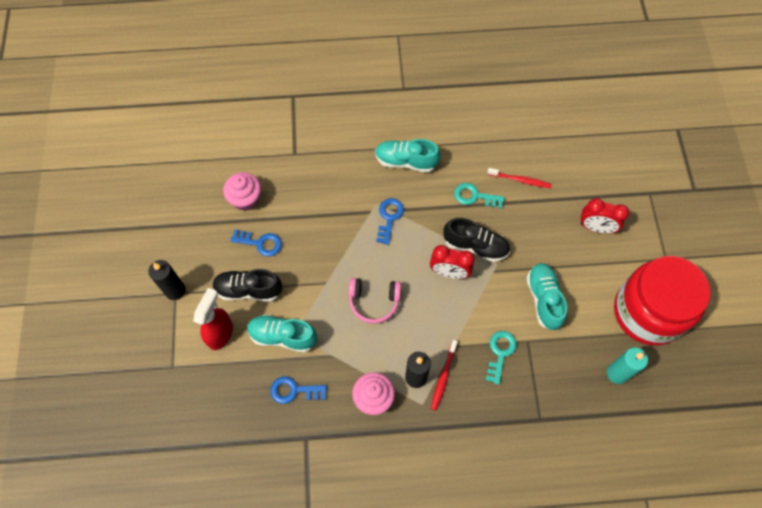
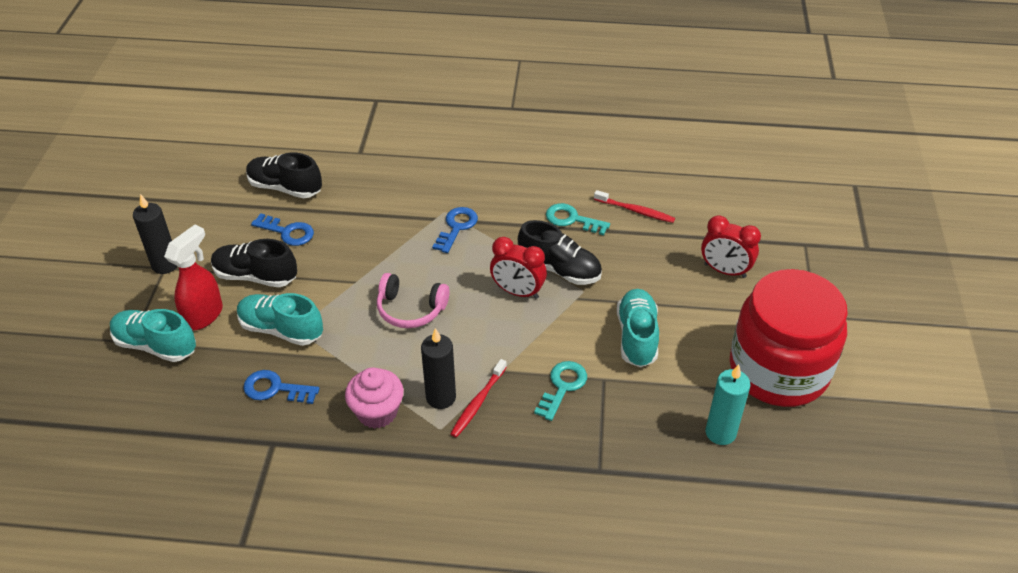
camera: 10 degrees right, 20 degrees down
(245, 199) = (285, 188): pink cupcake -> black shoe
(406, 161) = (494, 175): turquoise shoe -> turquoise shoe (155, 345)

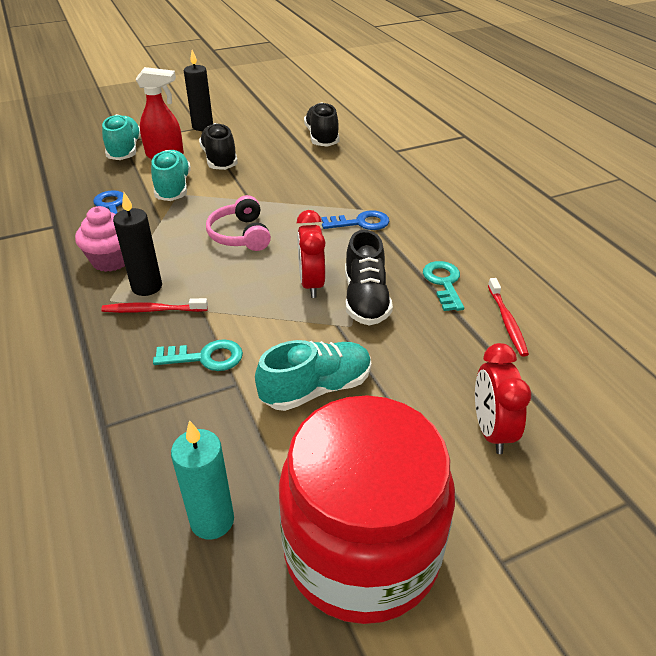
camera: 60 degrees right, 5 degrees down
(287, 232) = (276, 154): blue key -> none

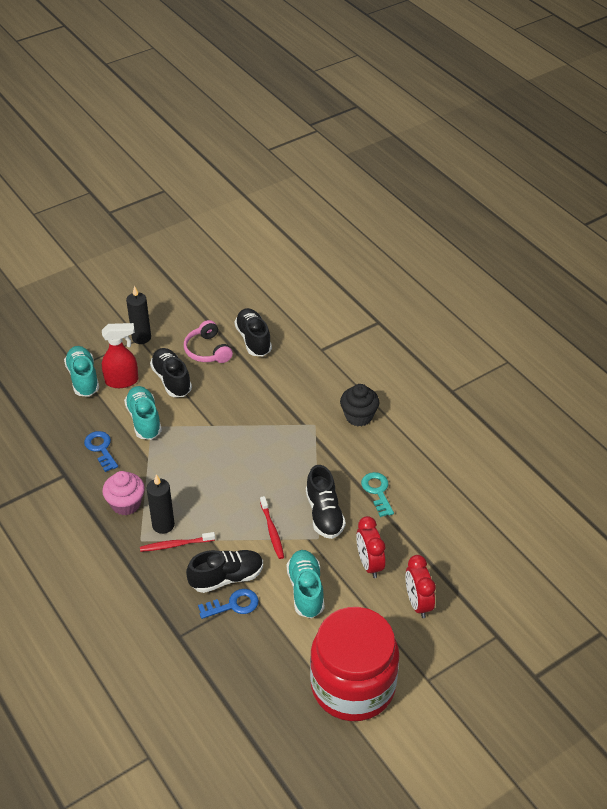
camera: 10 degrees left, 5 degrees up
(205, 357) = (226, 578): turquoise key -> black shoe
(212, 520) = (266, 682): turquoise candle -> none
(240, 235) = (216, 465): pink headphones -> pink headphones (207, 350)
(311, 284) = (282, 506): red clock -> red clock (369, 564)
(316, 388) = (306, 590): turquoise shoe -> turquoise shoe turned 60 degrees counterclockwise
(360, 223) = (307, 439): blue key -> blue key (233, 605)
(430, 208) = (359, 416): none -> black cupcake
(507, 322) = (424, 520): red toothbrush -> red toothbrush (272, 531)

